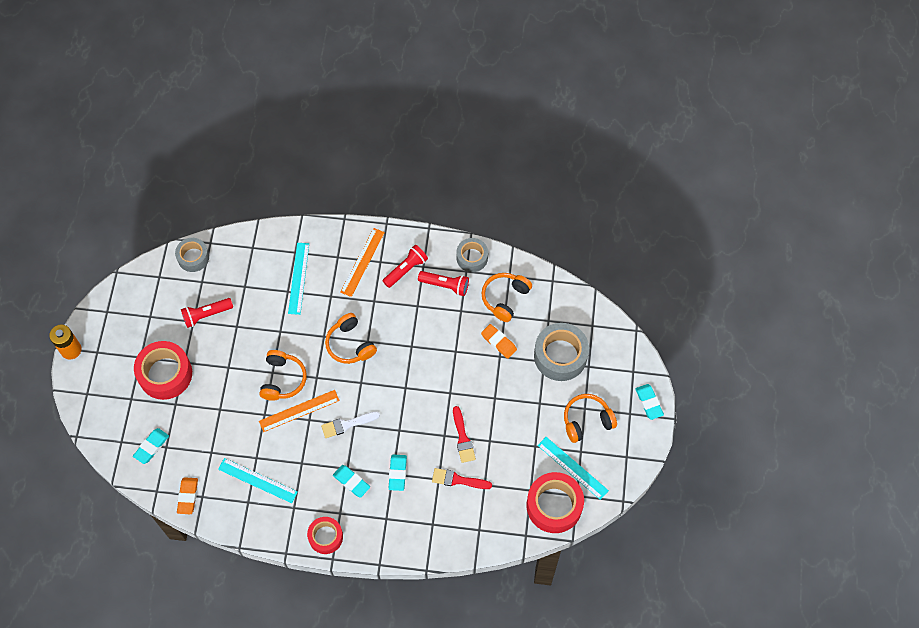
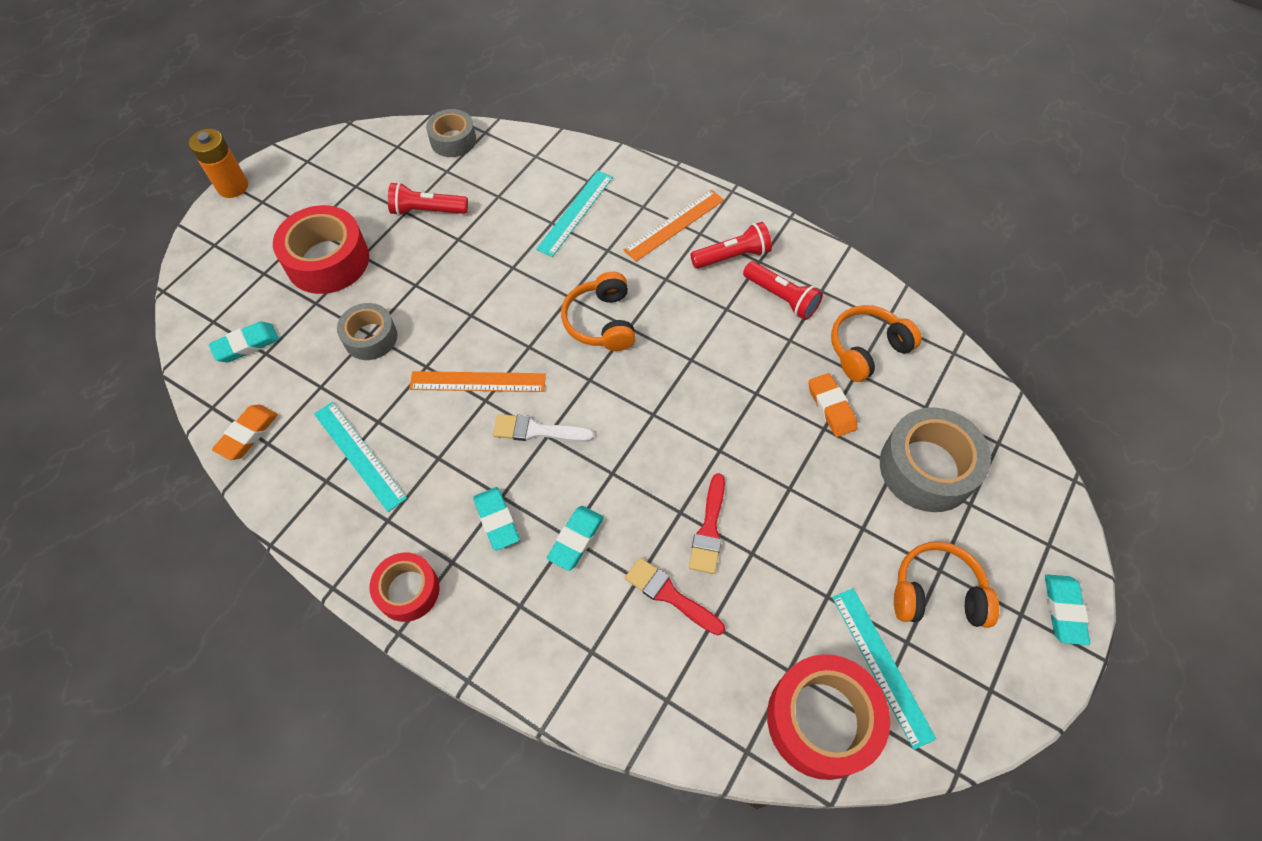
camera: 25 degrees right, 5 degrees down
(282, 379) = (479, 330): orange headphones -> none
(472, 258) = (838, 276): grey tape -> grey tape (370, 337)

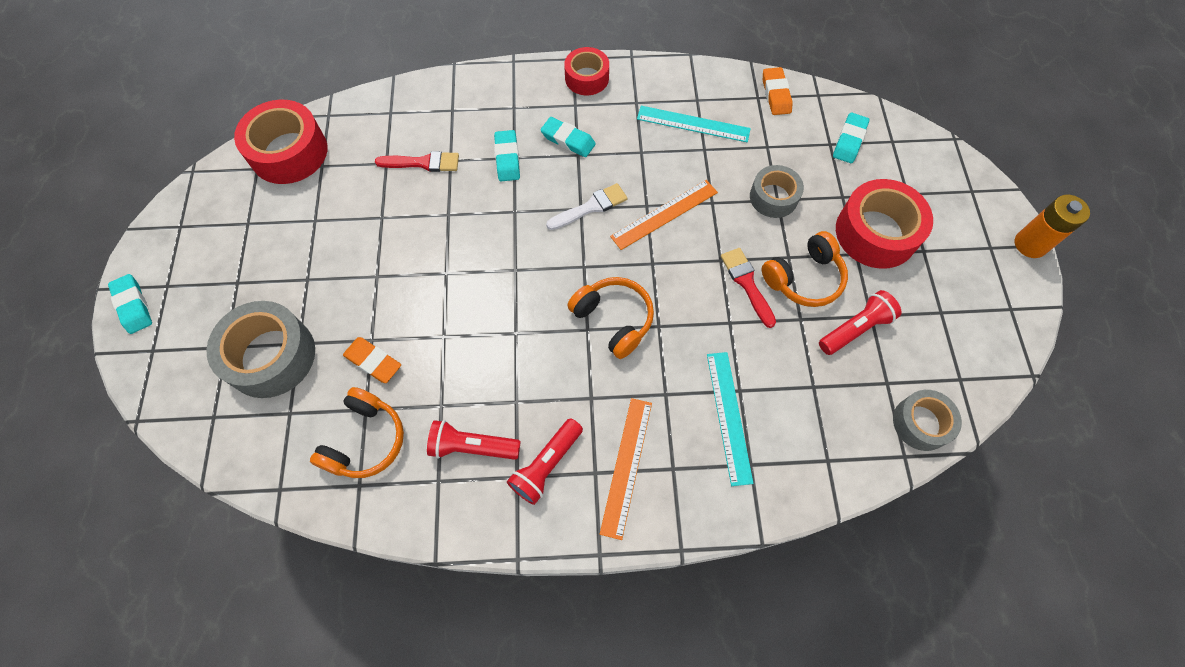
camera: 145 degrees right, 5 degrees up
(709, 529) = (420, 215): red brush -> red brush (747, 283)
(881, 665) = (260, 200): turquoise ruler -> none
(937, 593) = (234, 265): orange headphones -> orange headphones (804, 278)

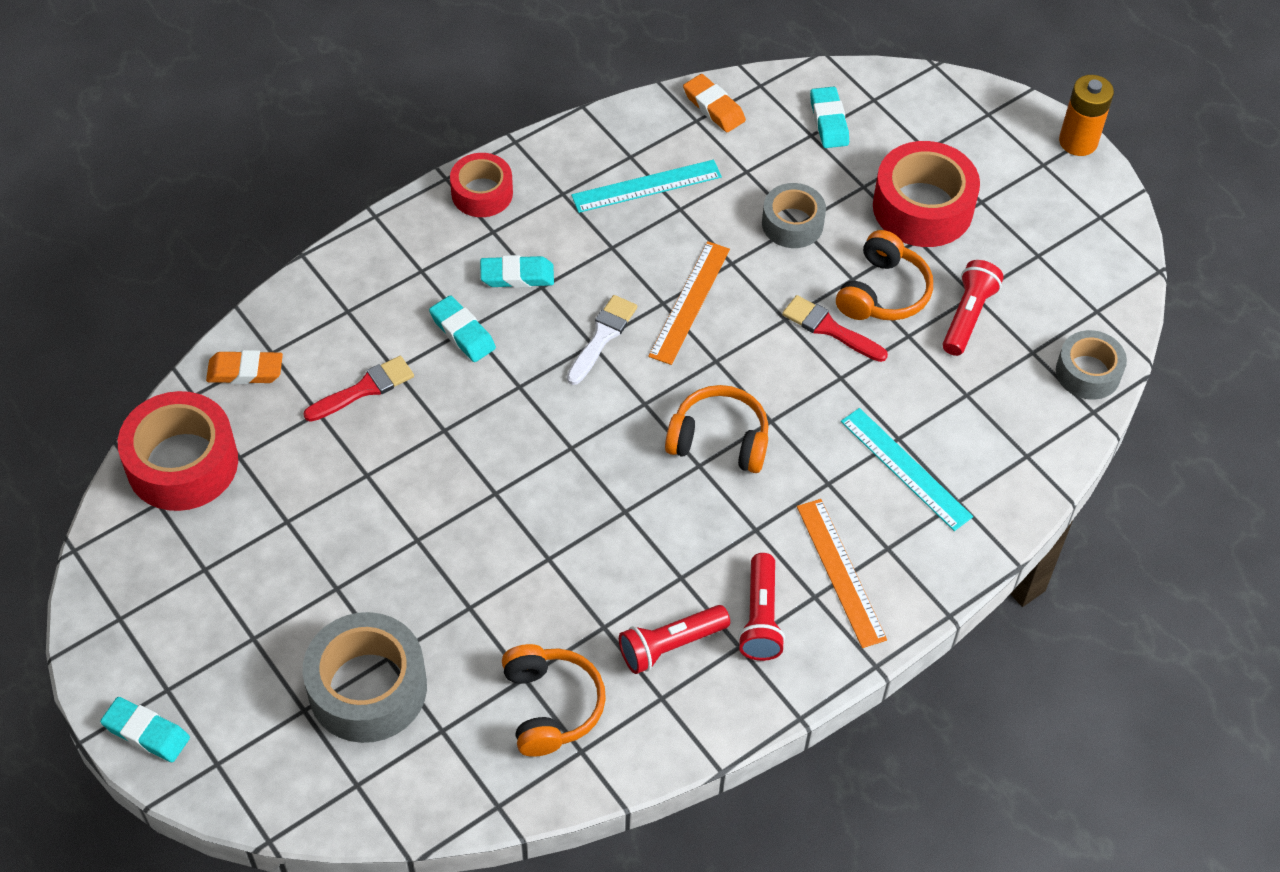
camera: 35 degrees left, 10 degrees down
(373, 362) = (492, 627): orange eraser -> orange eraser (245, 371)

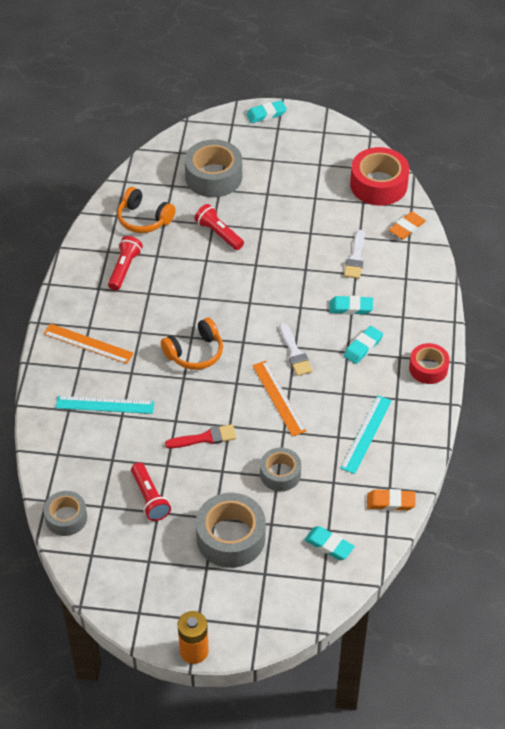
camera: 135 degrees right, 5 degrees down
(364, 389) = (355, 258): red brush -> white brush
(761, 618) = (101, 303): red flashlight -> red flashlight (218, 234)
(883, 292) = (201, 476): orange headphones -> none
(922, 207) = (230, 537): red tape -> grey tape

